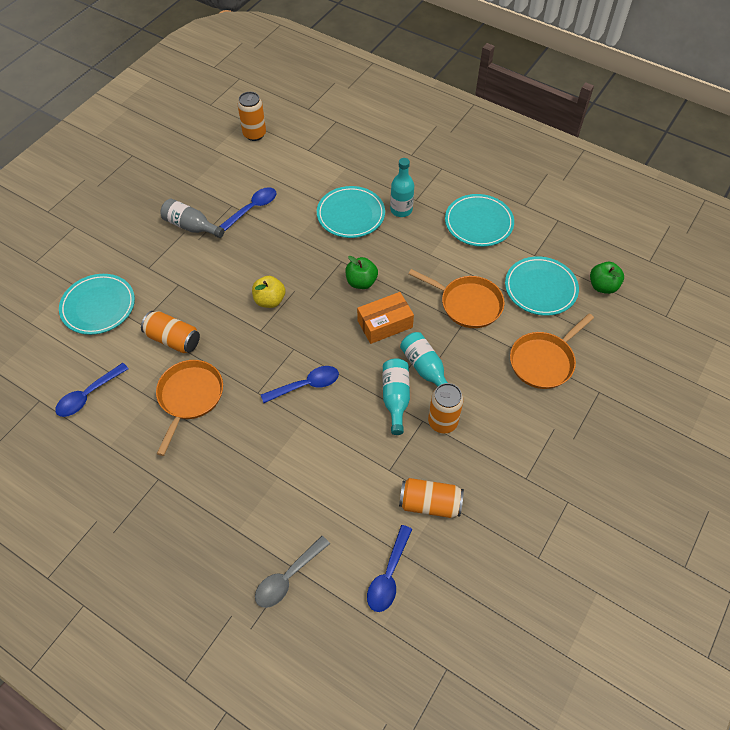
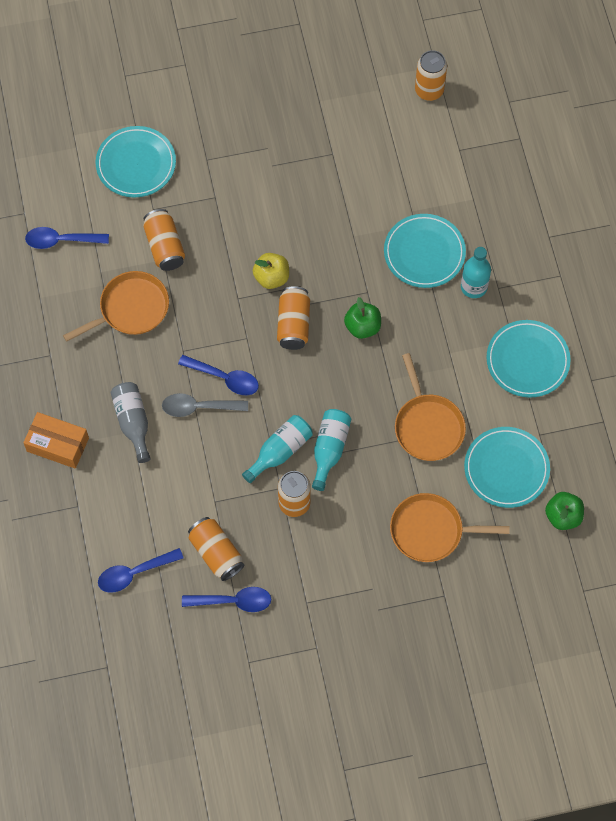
camera: 45 degrees right, 10 degrees up
(191, 226) = (278, 147): grey bottle -> grey bottle (133, 422)
(253, 208) = (347, 173): blue spoon -> blue spoon (233, 601)
(288, 577) = (68, 509): grey spoon -> grey spoon (199, 407)
(315, 315) = (293, 324): none -> orange can
(385, 324) = (340, 382): orange box -> orange box (58, 444)

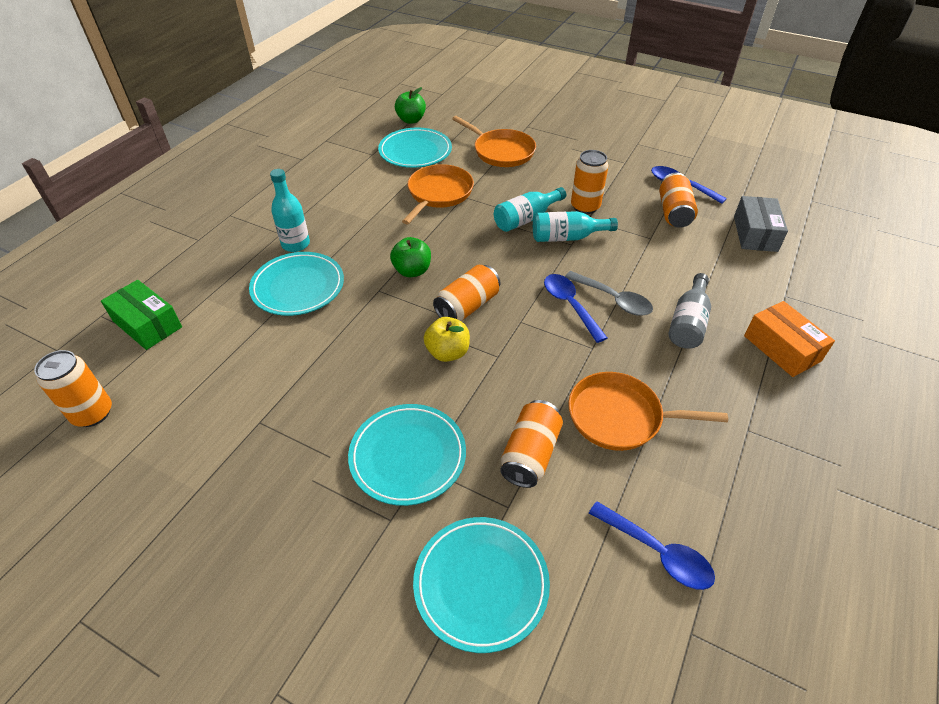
camera: 140 degrees left, 20 degrees down
(134, 573) = (755, 233): blue spoon -> grey box
(481, 155) = (147, 324): none -> green box
(527, 360) = (324, 187): turquoise plate -> turquoise plate (408, 456)

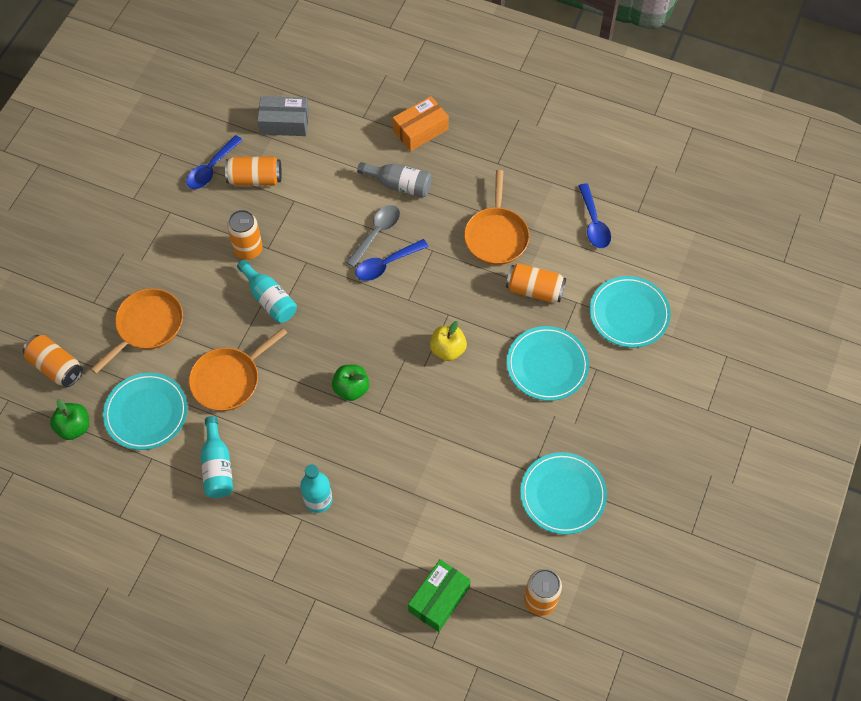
camera: 95 degrees left, 15 degrees up
(298, 287) = (380, 482): turquoise plate -> turquoise plate (563, 495)
(438, 193) = (228, 380): orange pan -> orange pan turned 60 degrees counterclockwise
(467, 306) = (393, 340): orange can -> orange can (56, 367)
(567, 237) = (296, 265): turquoise bottle -> turquoise bottle (217, 466)
(657, 552) = (593, 223): blue spoon -> blue spoon turned 135 degrees clockwise

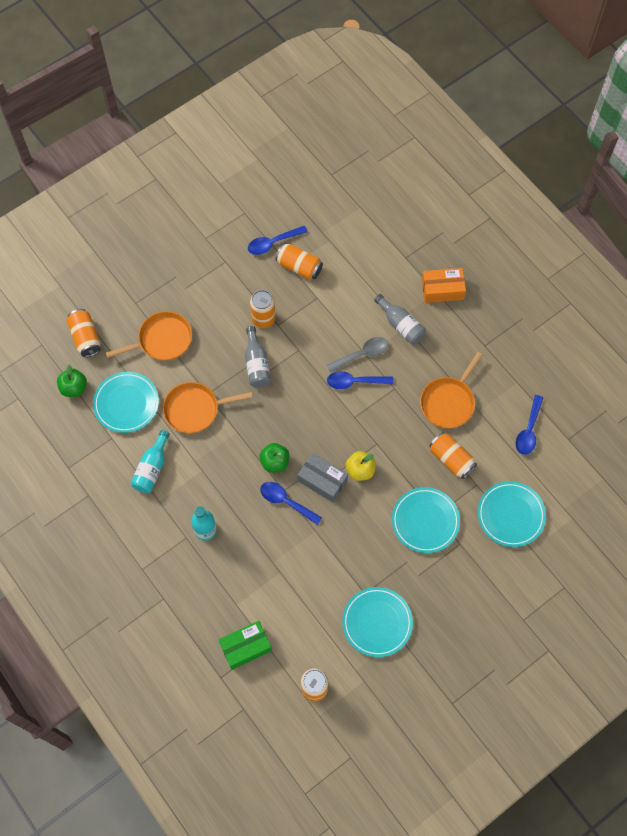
camera: 30 degrees right, 5 degrees up
(269, 299) = (256, 364): turquoise bottle -> grey bottle
(284, 123) = (345, 233): grey box -> grey box (322, 480)
(389, 423) = (286, 501): none -> blue spoon

